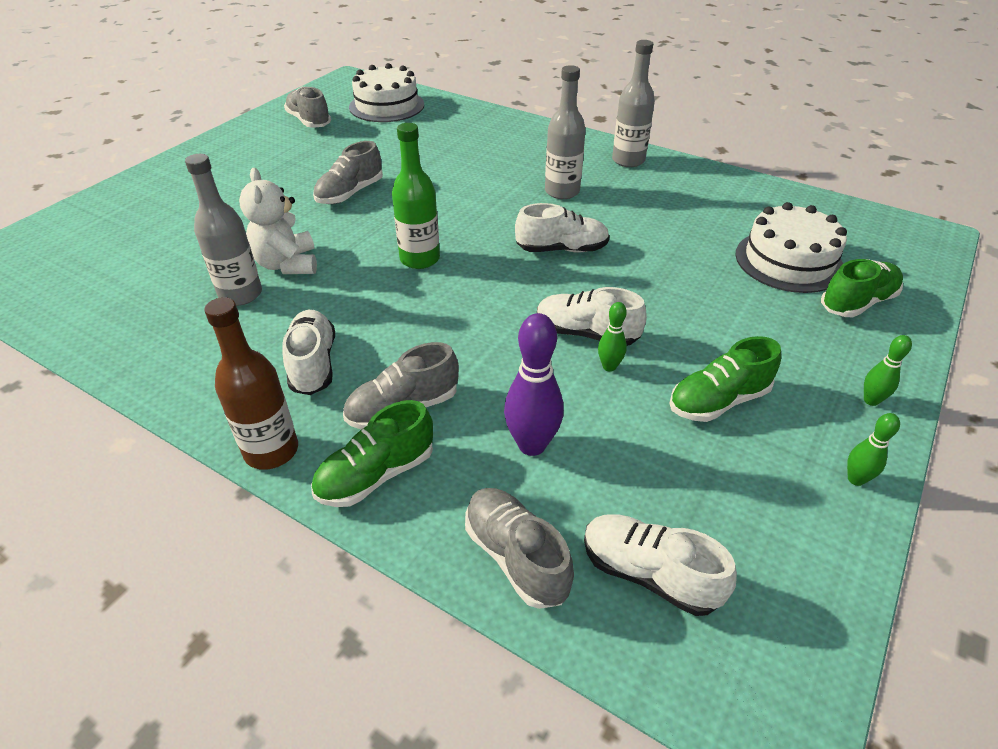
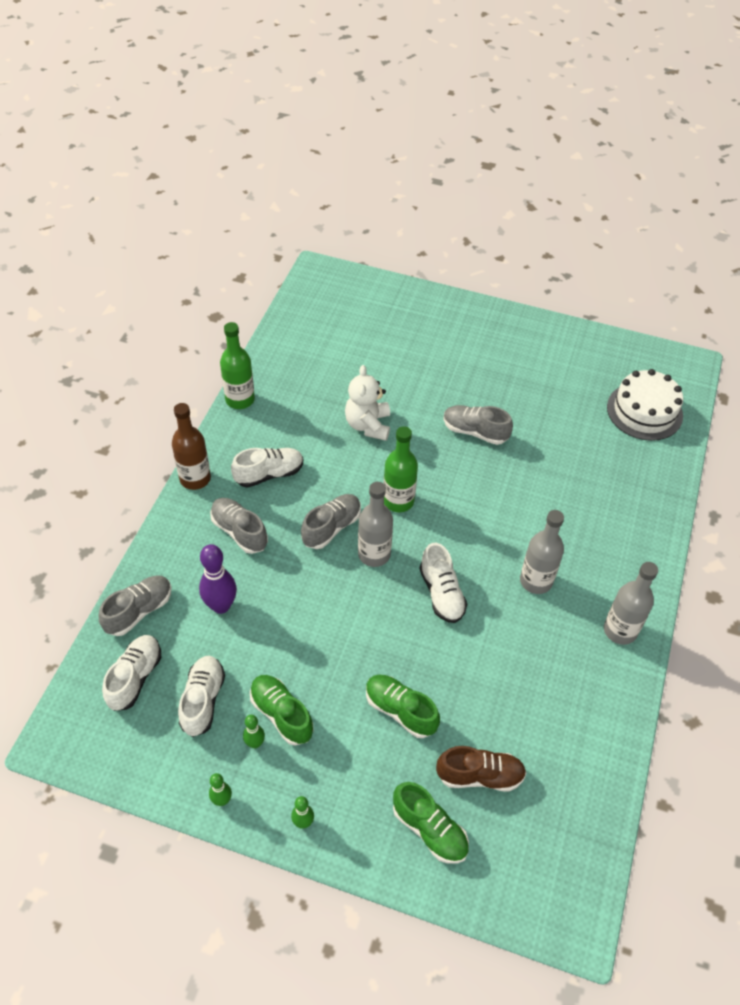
camera: 75 degrees right, 10 degrees up
(145, 378) = (240, 399): none -> green bottle
(240, 294) = (327, 413): grey bottle -> grey bottle (374, 554)
(287, 264) = (368, 425): white teddy bear -> white teddy bear turned 60 degrees counterclockwise
(309, 121) = (585, 366): grey shoe -> grey shoe (331, 527)
(376, 475) = (185, 532): green shoe -> green shoe (400, 710)
(586, 333) = (336, 623): white shoe -> white shoe (203, 700)
(609, 366) = (303, 642): green bowling pin -> green bowling pin (255, 743)
(788, 261) = (480, 775): white cake -> brown shoe

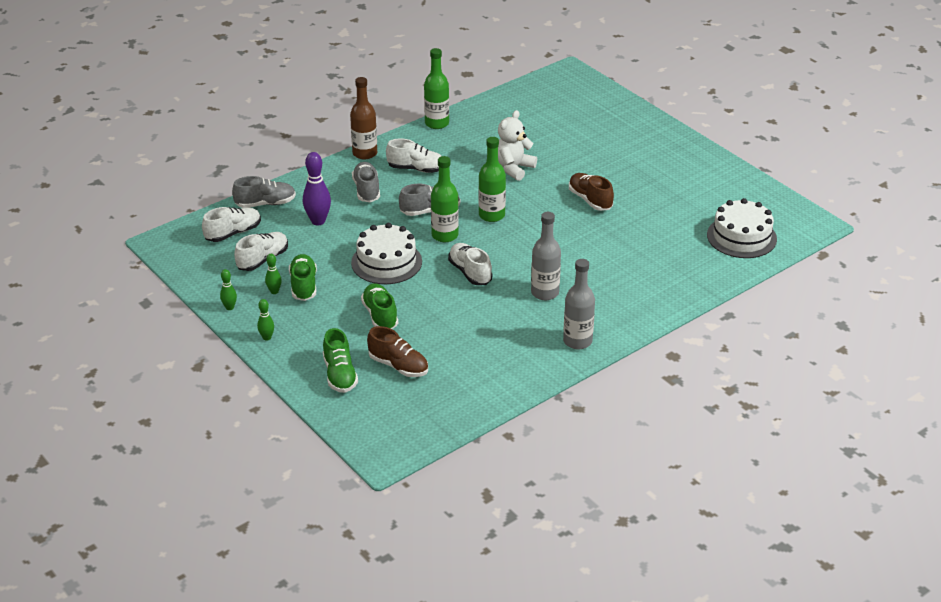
camera: 35 degrees right, 15 degrees down
(344, 626) = (386, 262): none -> white cake
(374, 554) = (445, 235): grey bottle -> green bottle
(441, 593) = (470, 272): white shoe -> white shoe turned 135 degrees clockwise
(475, 431) = (590, 200): grey shoe -> brown shoe

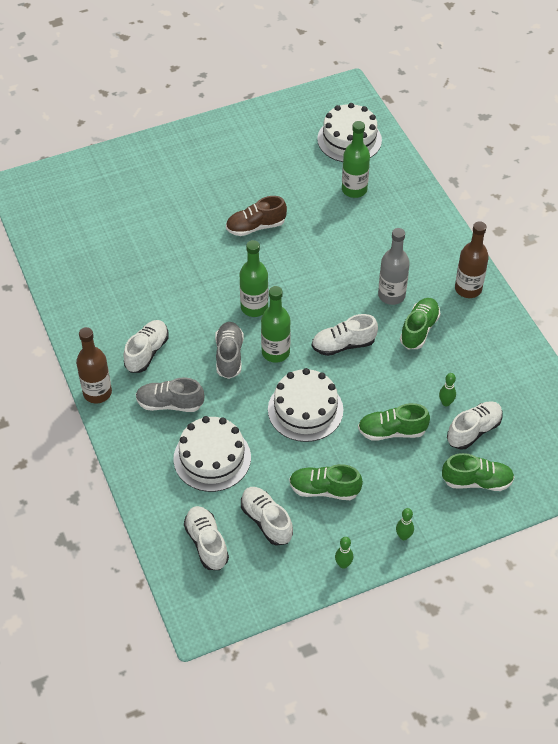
camera: 75 degrees left, 15 degrees up
(265, 204) = (160, 503): grey shoe -> none
(274, 291) = (327, 518): green bowling pin -> green bowling pin (446, 403)
(318, 221) = (212, 458): purple bowling pin -> white cake
(398, 366) = (473, 430): brown shoe -> white shoe
(437, 123) = (66, 317): green bottle -> green bottle (354, 189)
(509, 316) = (419, 329): none -> green shoe
(513, 168) = (179, 272): white teddy bear -> none
(577, 341) = (468, 289): grey bottle -> brown bottle

